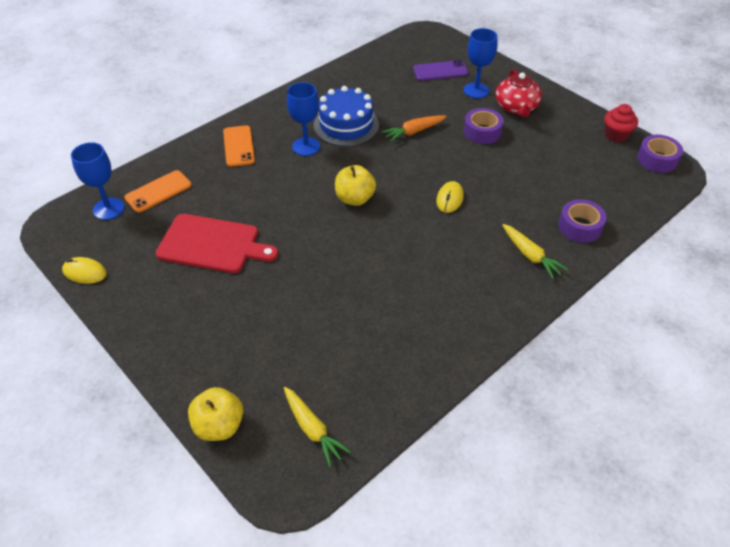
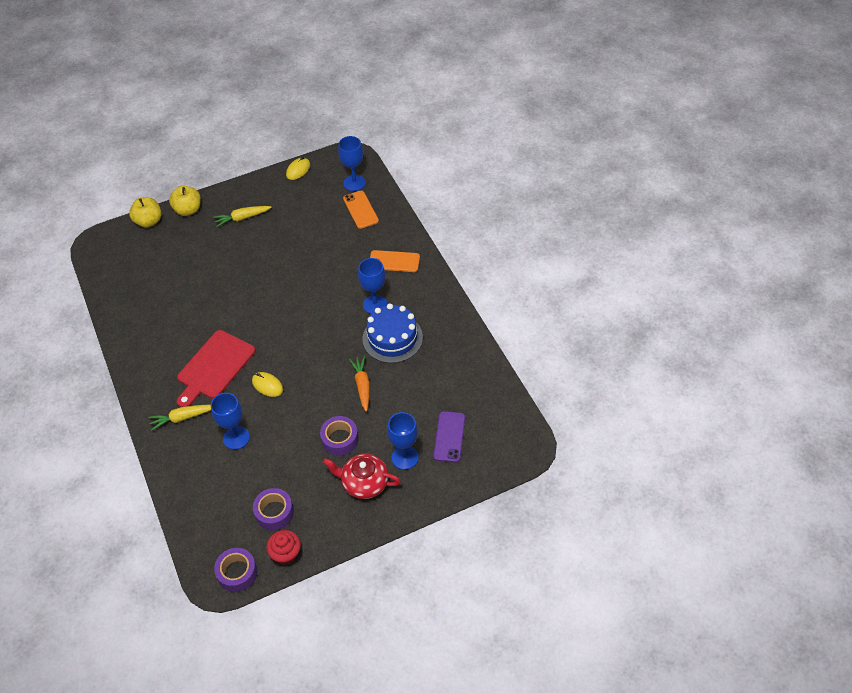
camera: 110 degrees right, 5 degrees up
(212, 244) = (291, 233): red cutting board -> red cutting board (214, 367)
(312, 429) = (122, 260): yellow carrot -> yellow carrot (242, 218)
(355, 199) = (297, 323): yellow apple -> yellow apple (188, 210)
(526, 203) = (236, 438): none -> blue goblet
(580, 227) = (192, 466): purple tape -> purple tape (274, 512)

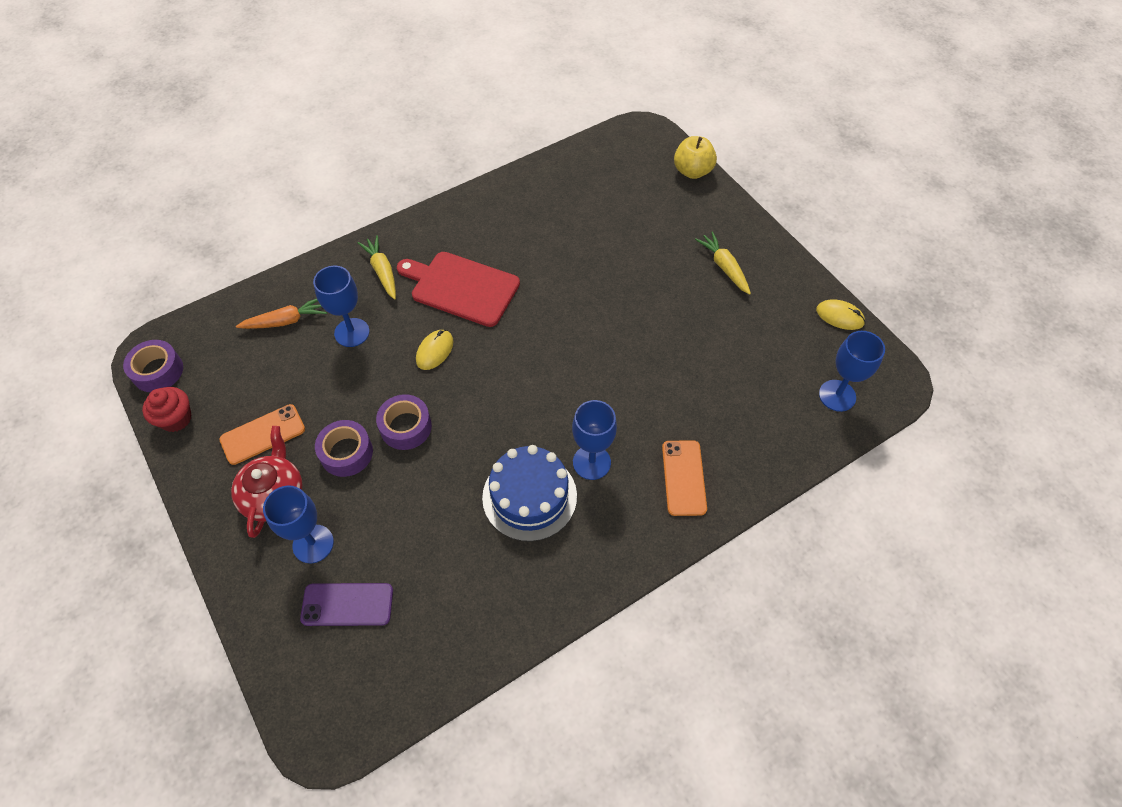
camera: 80 degrees right, 5 degrees up
(188, 210) = (723, 206): yellow apple -> none
(274, 512) = (237, 395): purple tape -> purple tape (406, 427)
(360, 210) = (781, 413): orange phone -> orange phone (263, 434)
(362, 386) = (438, 467): orange carrot -> orange carrot (285, 321)

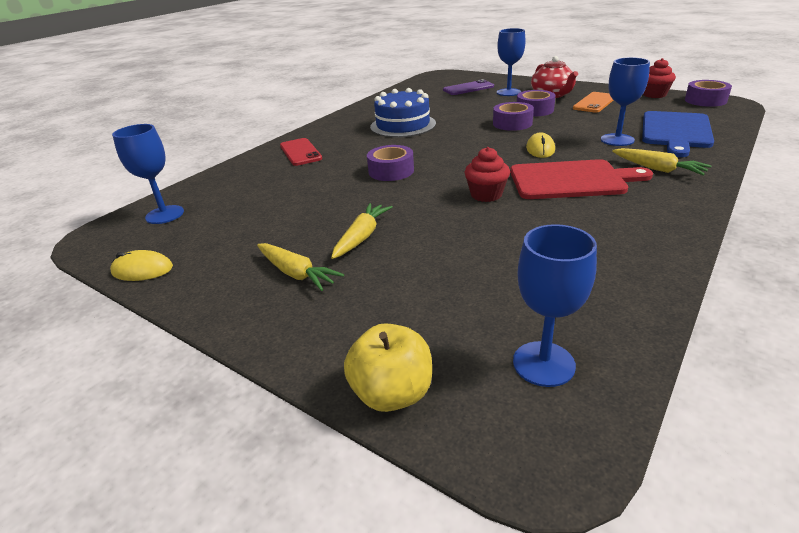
camera: 160 degrees right, 25 degrees down
(285, 321) = (675, 131): orange carrot -> blue cutting board
(543, 298) = (486, 195): none -> red cupcake
(591, 462) = (371, 142): blue goblet -> blue goblet (543, 364)
(600, 378) = (391, 171): none -> purple tape
(667, 287) = (361, 237): none -> yellow carrot
(684, 478) = (300, 152): orange phone -> red phone

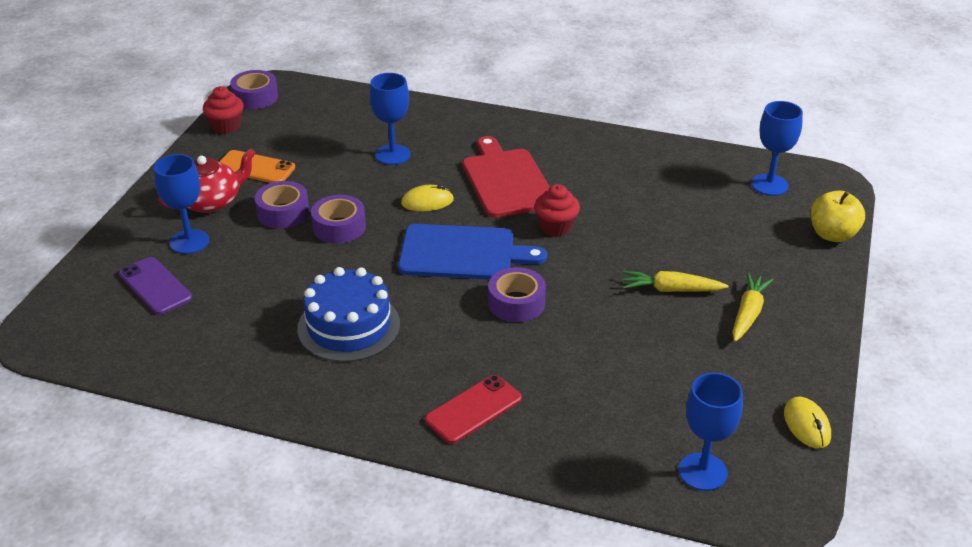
camera: 110 degrees left, 5 degrees up
(657, 169) = (468, 136): yellow carrot -> none
(675, 131) = (364, 121): blue cutting board -> blue cutting board (463, 253)

